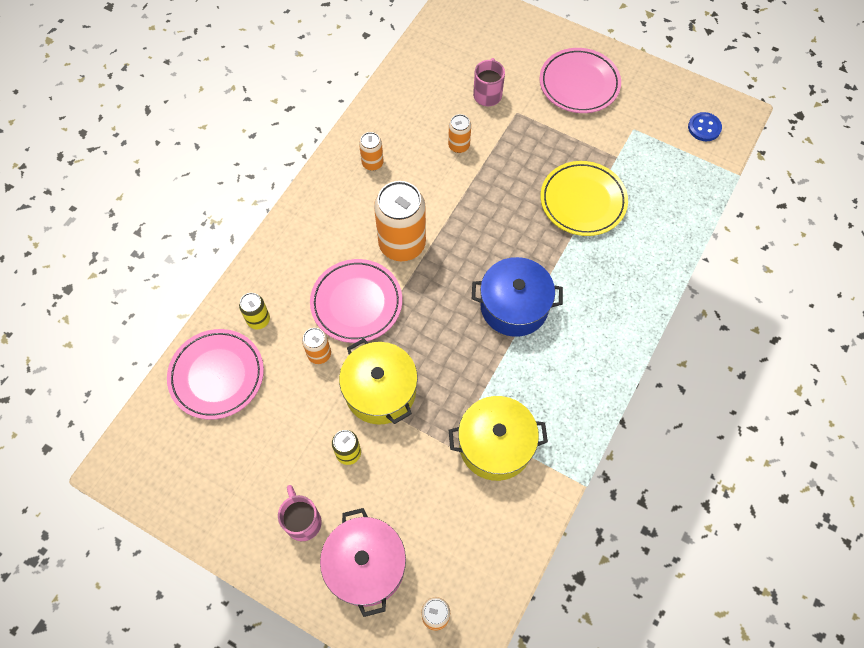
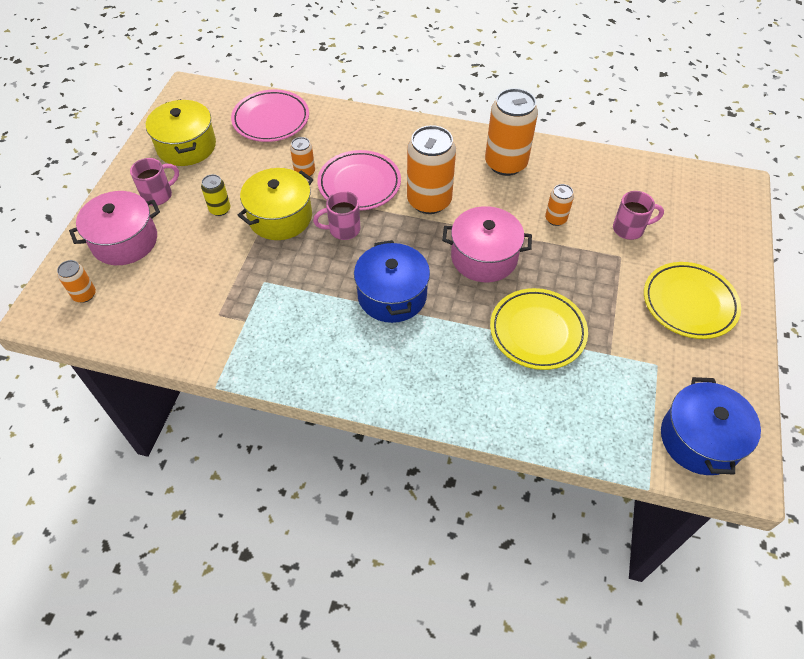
camera: 75 degrees right, 10 degrees down
(258, 320) = (325, 130): yellow can -> none
(372, 163) = (505, 163): orange can -> orange can, size x2.06
(417, 332) = (343, 230): none -> pink mug
(488, 217) = (484, 257): none -> pink pot
(495, 445) = (244, 307): yellow pot -> yellow pot (186, 146)
(579, 84) = (689, 303): pink plate -> yellow plate
(704, 128) = (699, 439): blue button -> blue pot

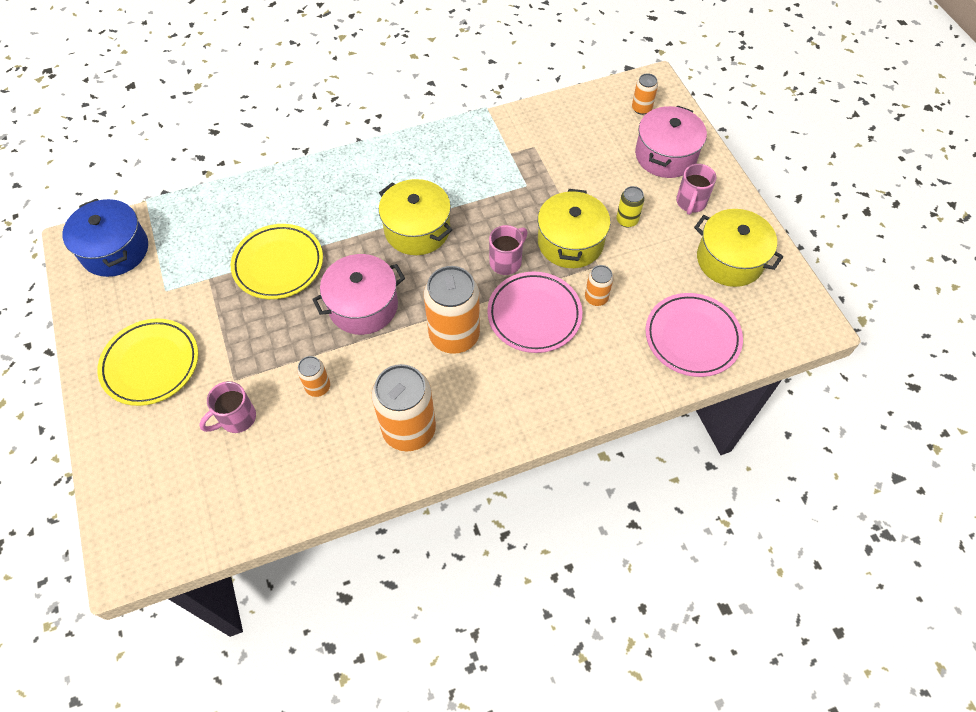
camera: 145 degrees right, 5 degrees up
(392, 295) = (417, 229): blue pot -> yellow pot

